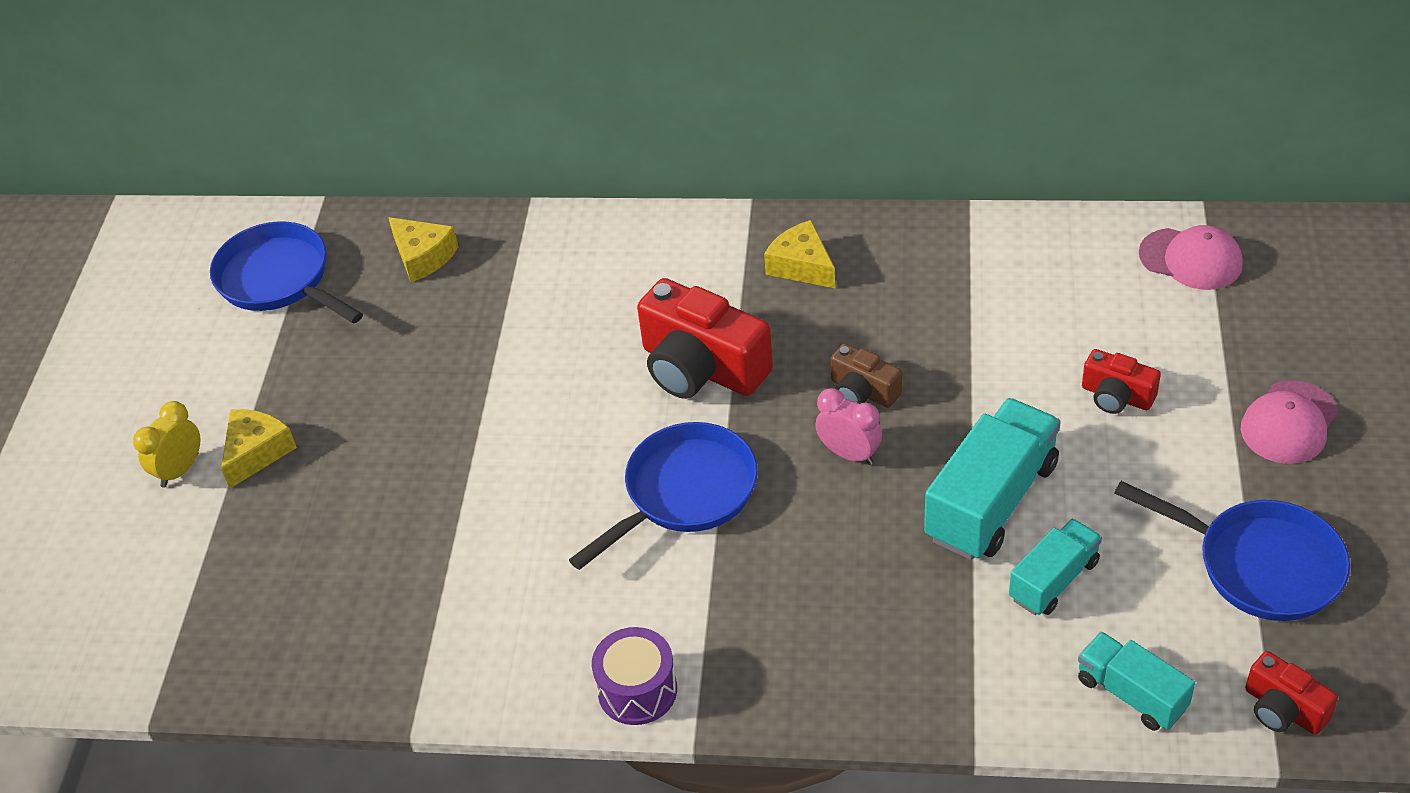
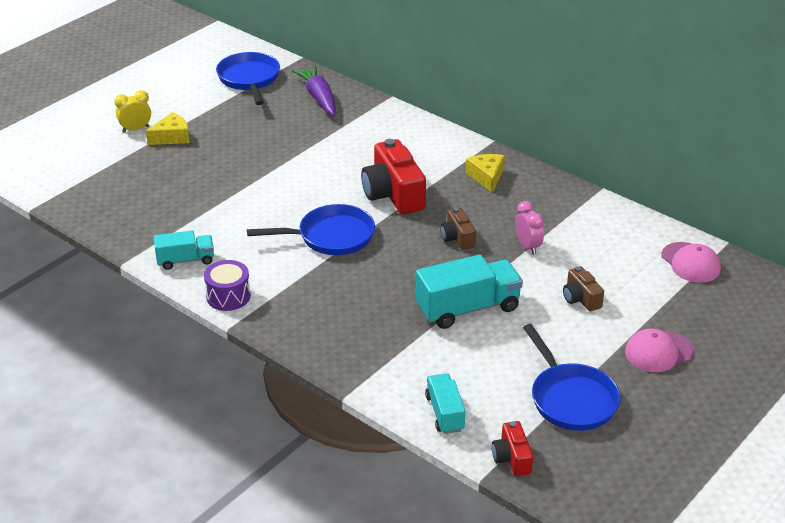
camera: 30 degrees right, 10 degrees down
(423, 256) = (319, 97): yellow cheese -> purple carrot
(849, 454) = (422, 258): pink clock -> pink clock (527, 246)
(1053, 580) = (460, 352): turquoise truck -> turquoise truck (185, 260)
(1116, 396) = (581, 298): red camera -> brown camera

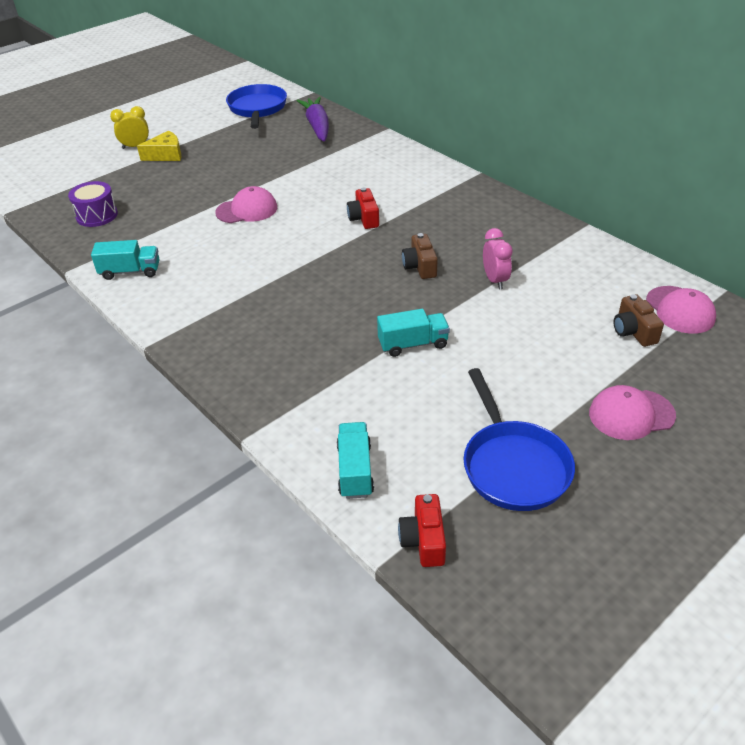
camera: 10 degrees right, 5 degrees up
(228, 296) = (159, 312): purple drum -> purple drum (97, 215)
(277, 192) = (247, 210): none -> pink cap
(331, 237) = (287, 257): blue pan -> none
(393, 194) = (364, 218): red camera -> red camera, size x0.53
(467, 308) = (413, 344): turquoise truck -> turquoise truck, size x0.59
(486, 177) = (465, 206): yellow cheese -> none
(581, 298) = (545, 342): brown camera -> brown camera (633, 331)

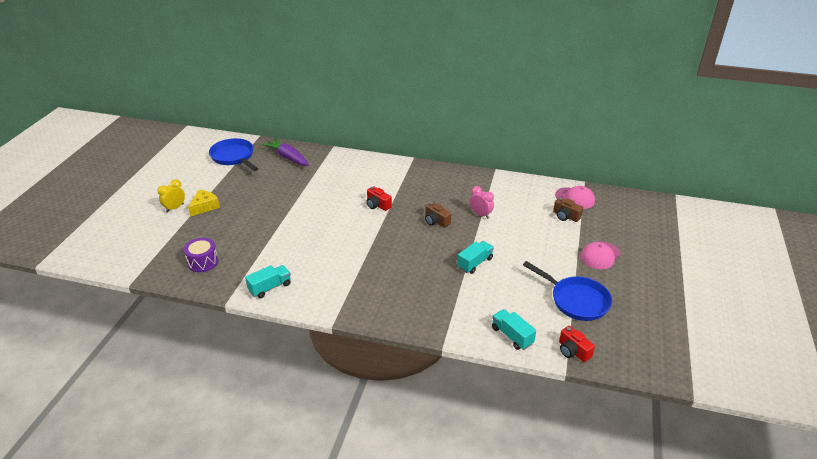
camera: 35 degrees left, 5 degrees down
(247, 210) = (302, 224): pink cap -> none

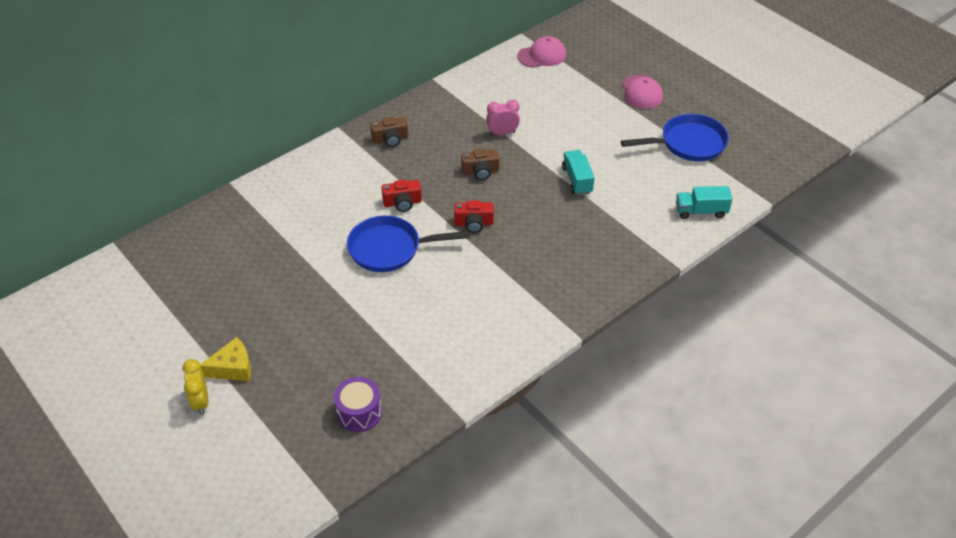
camera: 55 degrees left, 10 degrees up
(204, 207) = (232, 368): yellow cheese -> yellow cheese turned 90 degrees clockwise
(234, 157) = (139, 291): blue pan -> blue pan (389, 249)
(270, 287) = (469, 365): turquoise truck -> none
(288, 157) = (206, 237): purple carrot -> none
(565, 216) = (564, 78): brown camera -> brown camera (390, 139)
(573, 351) = (749, 183): red camera -> red camera (474, 223)

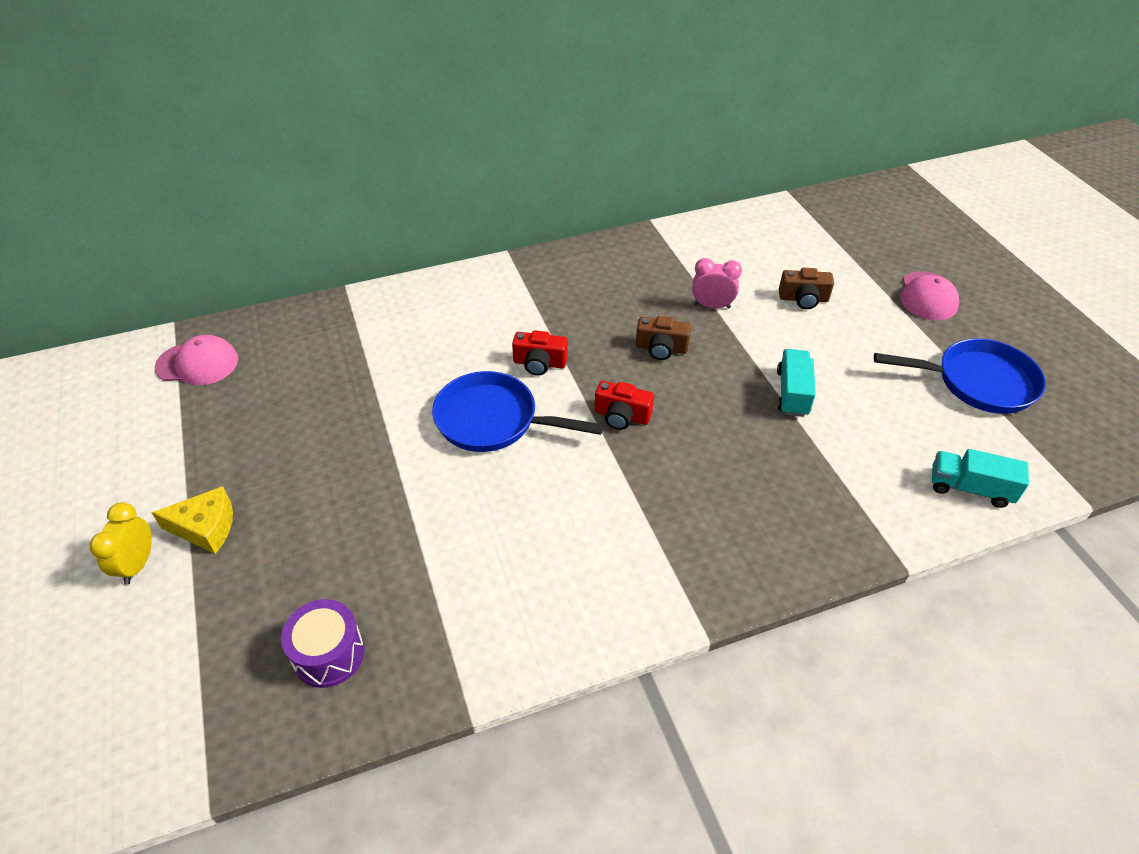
camera: 20 degrees right, 0 degrees up
(390, 139) = (563, 280): brown camera -> brown camera (803, 299)
(542, 55) = (804, 222): pink cap -> pink cap (198, 363)

